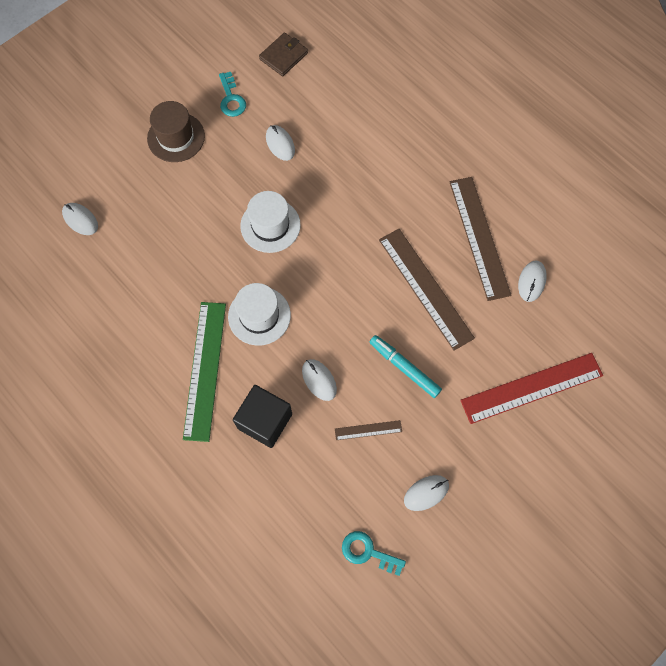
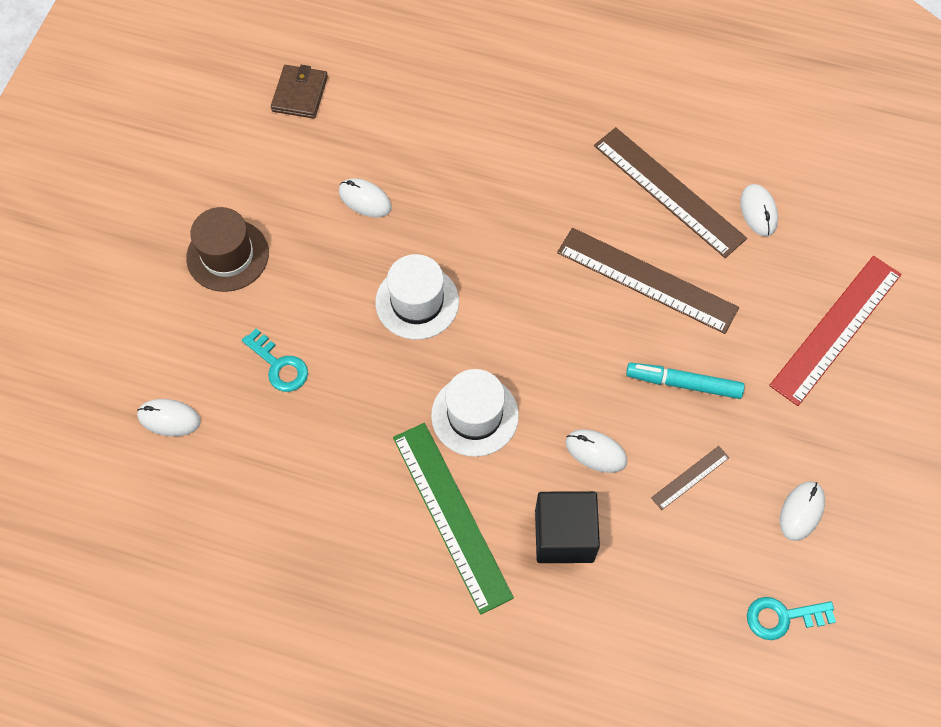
camera: 30 degrees left, 5 degrees down
(231, 99) = (268, 175): turquoise key -> turquoise key (279, 365)

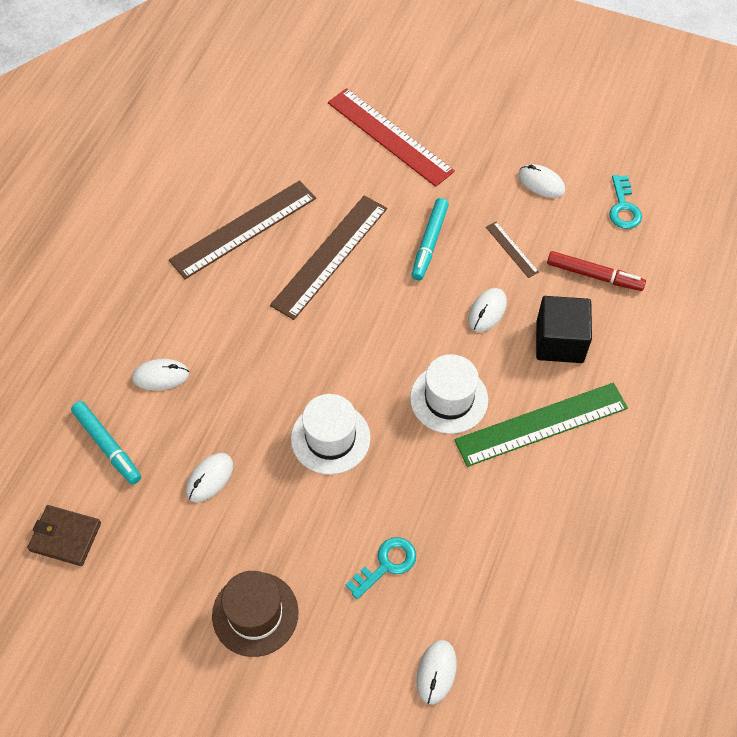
camera: 85 degrees left, 5 degrees down
(394, 110) = (107, 445): none -> turquoise marker
(667, 578) = (594, 275): none -> red marker
(758, 211) = (274, 169): white mouse -> white mouse (161, 376)

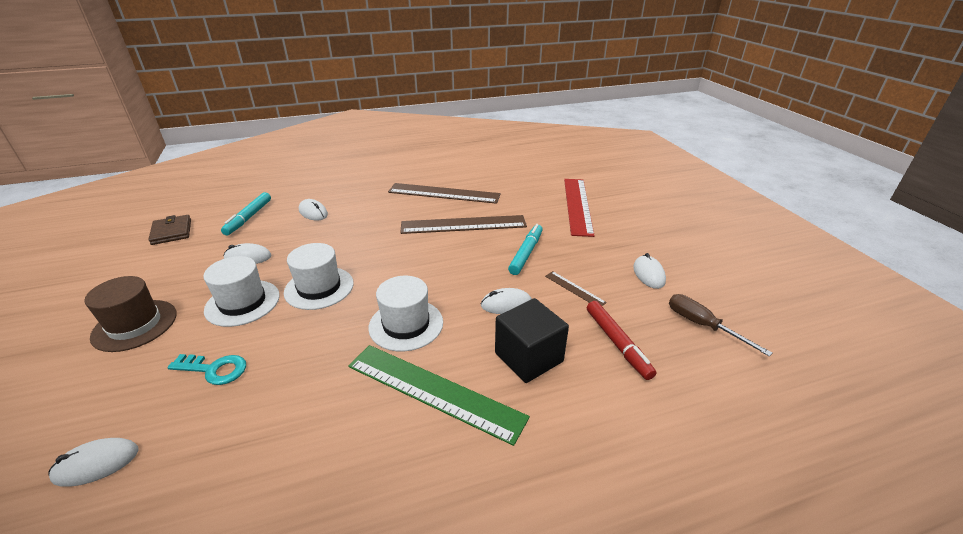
camera: 50 degrees right, 25 degrees down
(298, 511) = (242, 303): none -> white hat
(429, 243) = (526, 253): turquoise marker -> turquoise marker turned 135 degrees clockwise
(512, 249) = (574, 289): brown ruler -> brown ruler turned 60 degrees counterclockwise
(623, 207) = (702, 325): turquoise key -> brown screwdriver

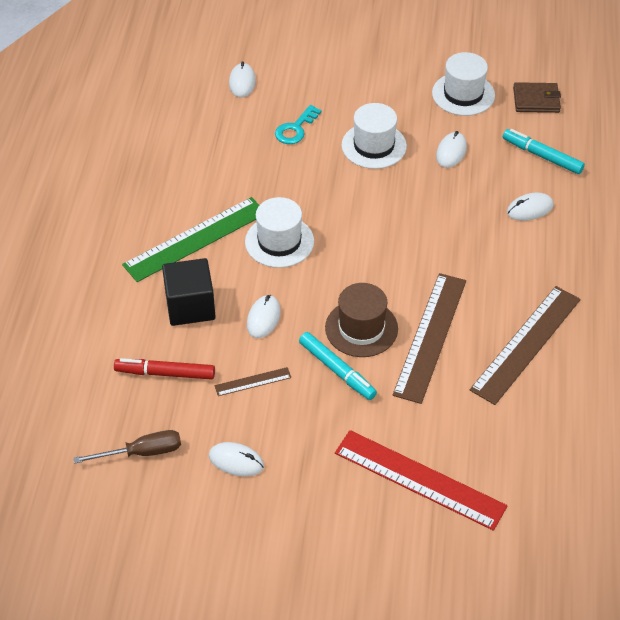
camera: 115 degrees right, 15 degrees up
(135, 325) = (378, 87): brown hat -> brown hat (361, 328)
(319, 288) = (368, 195): white hat -> white hat (463, 94)

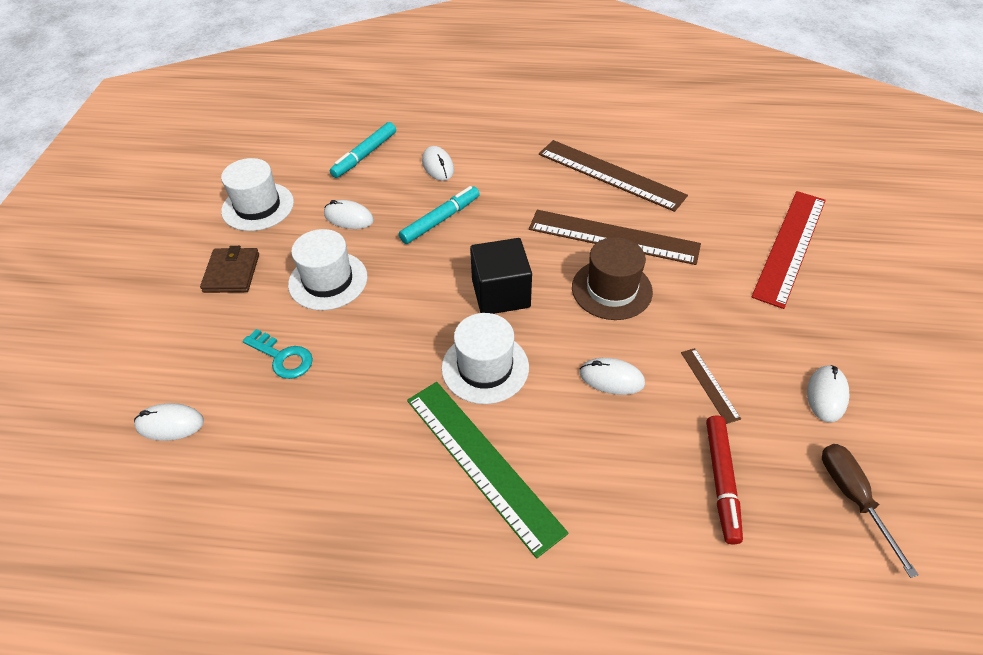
camera: 90 degrees left, 0 degrees up
(190, 306) = (603, 460): black cube -> black cube (501, 294)
(337, 370) = (674, 308): turquoise marker -> turquoise marker (440, 220)
(536, 100) = (281, 156): brown wallet -> brown wallet (231, 273)

